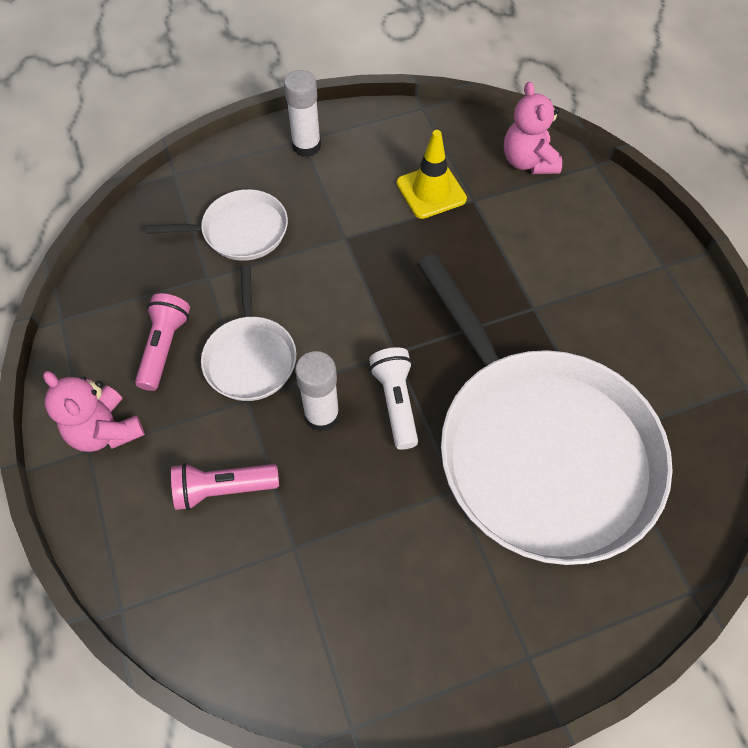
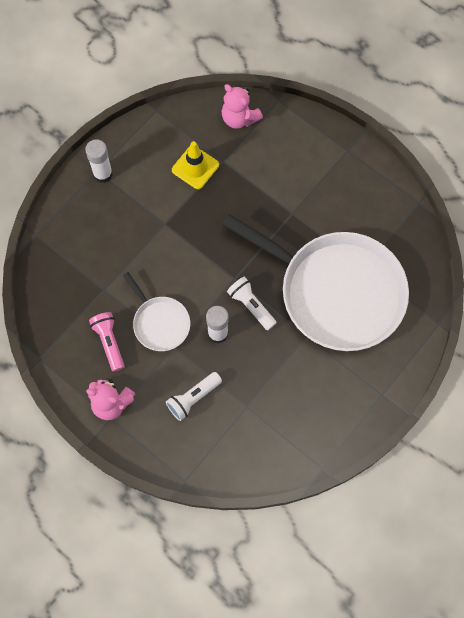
camera: 30 degrees left, 10 degrees up
(223, 489) = (193, 398): pink flashlight -> white flashlight
(240, 231) = (102, 251): white pan -> none

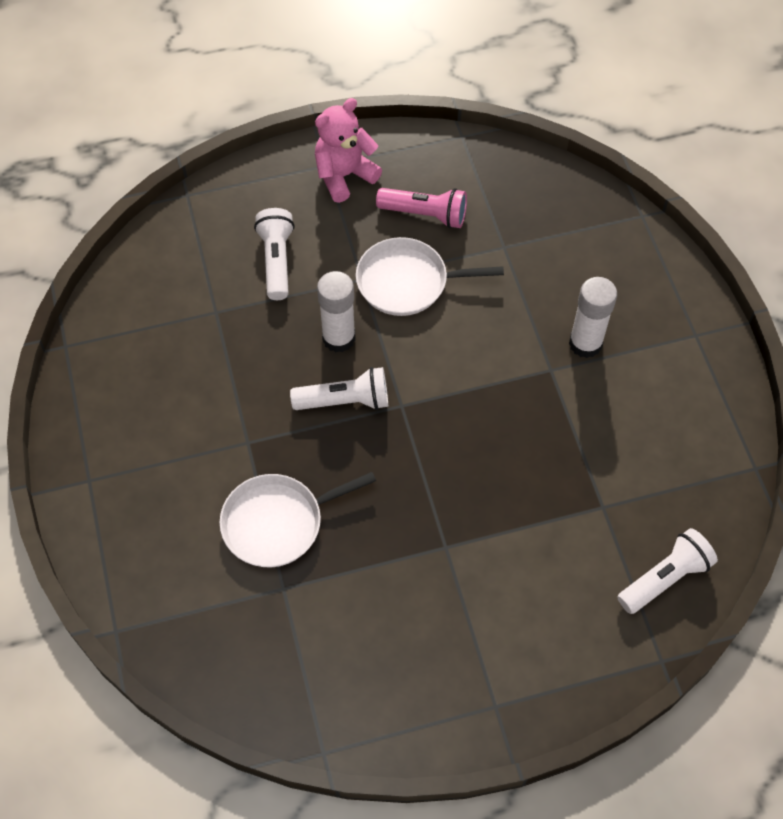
camera: 125 degrees right, 10 degrees down
(103, 174) = (686, 339): white glue stick -> white glue stick (585, 343)
(195, 167) = (616, 462): yellow traffic cone -> none
(239, 118) = (665, 578): pink teddy bear -> white flashlight
(336, 292) = (278, 522): white pan -> white pan, size x0.45

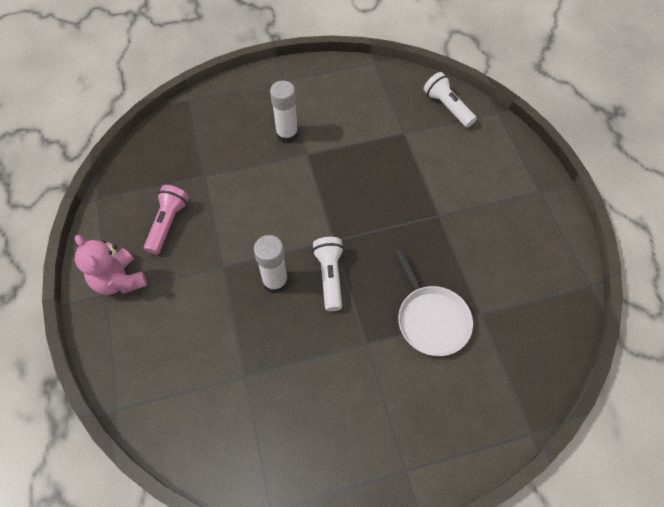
camera: 90 degrees left, 0 degrees up
(276, 261) = (198, 329): white flashlight -> none
(407, 282) = (228, 236): white pan -> none

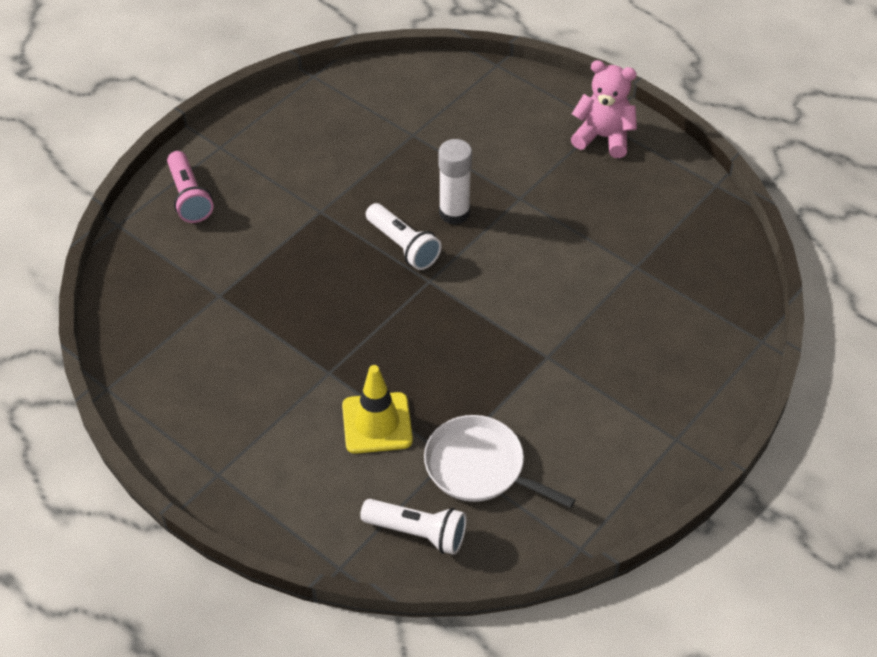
camera: 145 degrees right, 10 degrees down
(168, 224) = (616, 203): pink flashlight -> pink flashlight (189, 197)
(287, 134) = (594, 366): white glue stick -> none
(431, 170) = (377, 423): none -> yellow traffic cone
(431, 319) = (269, 263): white pan -> white pan (479, 467)

